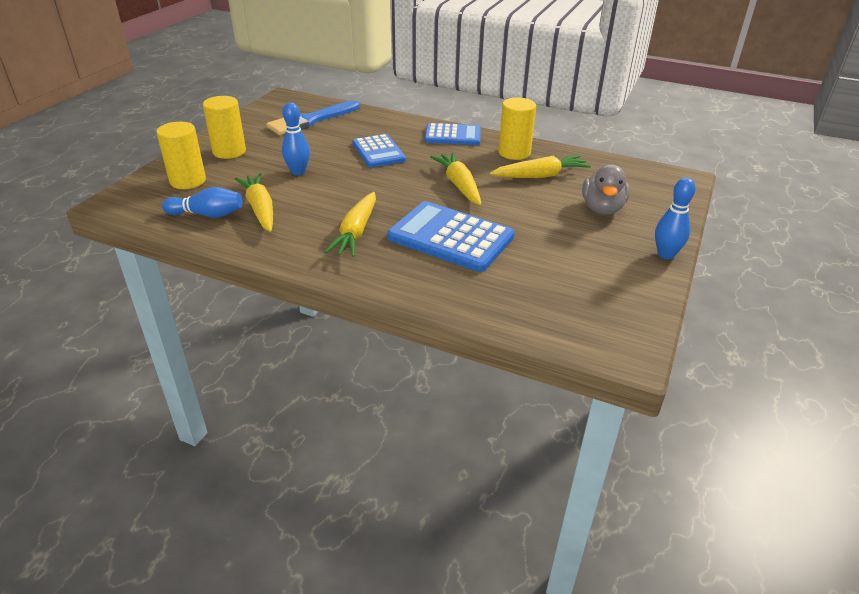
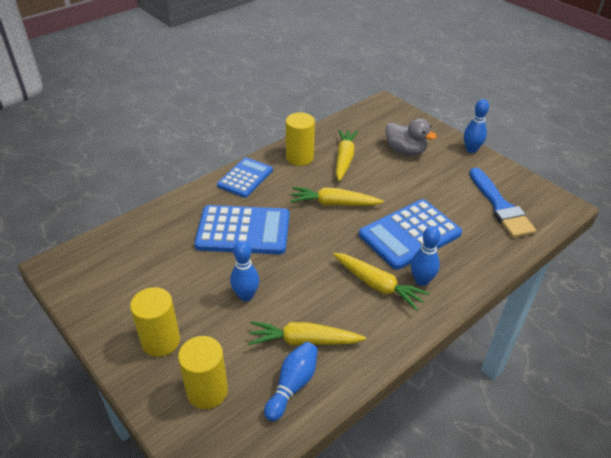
camera: 65 degrees left, 5 degrees up
(311, 120) = (137, 258): blue brush -> blue brush (500, 206)
(378, 152) = (243, 231): blue calculator -> blue calculator, size x1.56
(382, 257) = (421, 280): none -> blue bowling pin

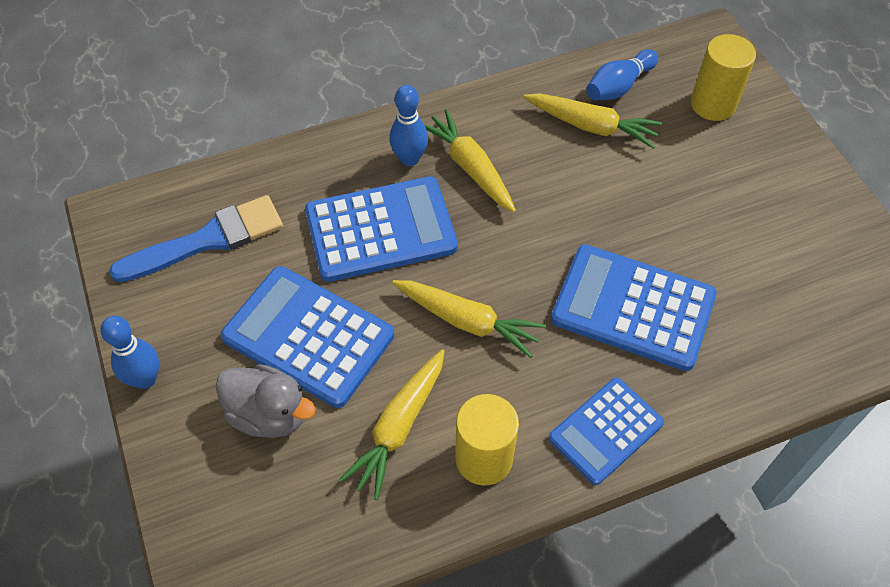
camera: 160 degrees left, 15 degrees up
(161, 341) = (765, 170): yellow cylinder -> none
(246, 296) = (649, 199): blue bowling pin -> none
(405, 151) = (269, 414): grey duck -> grey duck turned 150 degrees clockwise
(411, 180) = (308, 336): none -> blue calculator
(500, 206) = (208, 240): blue brush -> blue brush turned 60 degrees clockwise

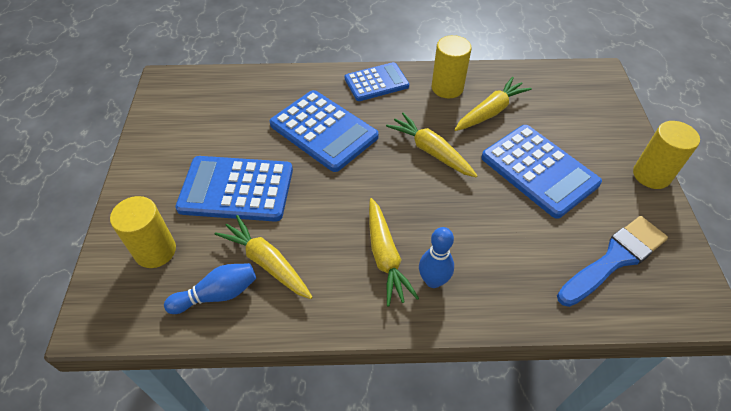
camera: 160 degrees left, 5 degrees down
(145, 379) = (651, 175): blue bowling pin -> yellow cylinder
(208, 240) = (614, 259): blue brush -> blue brush turned 150 degrees clockwise
(269, 414) = (567, 136): grey duck -> none
(381, 230) = (473, 226): blue calculator -> blue calculator (236, 189)

